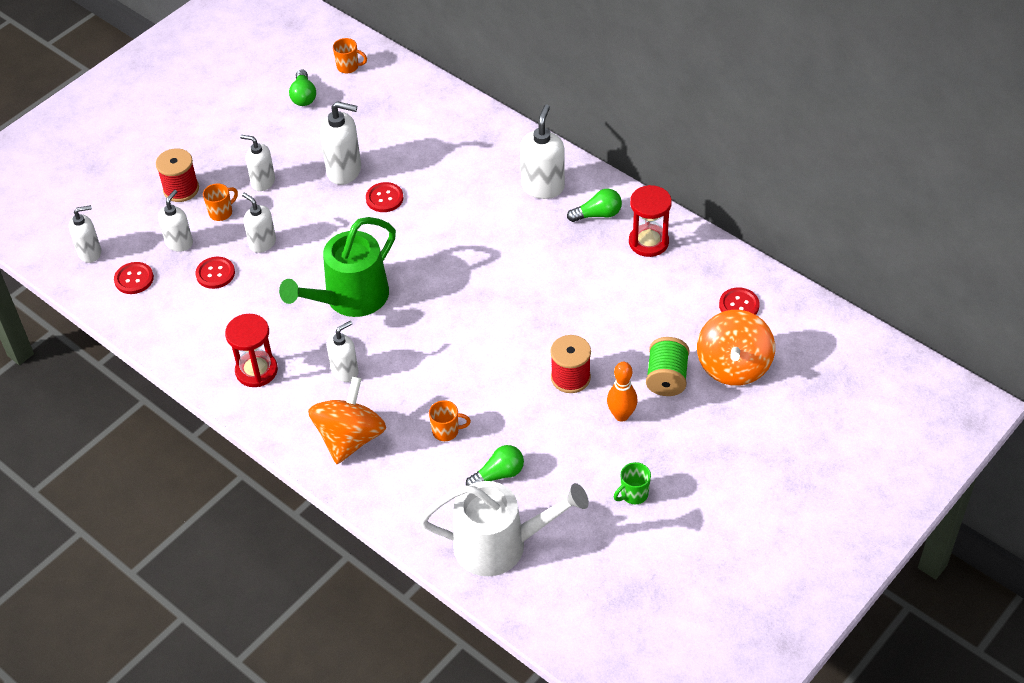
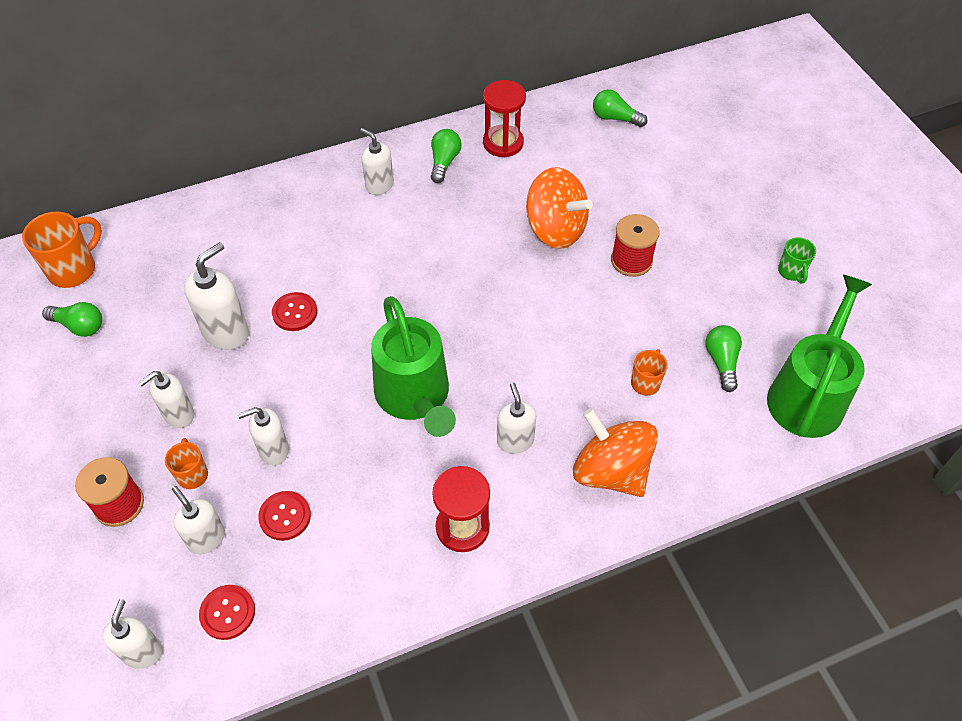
camera: 65 degrees left, 5 degrees up
(348, 67) = (73, 270): orange mug -> orange mug, size x1.74
(499, 545) = (808, 395): white watering can -> green watering can
(543, 187) = (379, 185): white soap dispenser -> white soap dispenser, size x0.66
(621, 415) = (696, 243): orange bowling pin -> none
(666, 378) = (670, 196): green spool -> none
(733, 366) = (681, 149): orange spinning top -> orange spinning top (555, 229)
(739, 305) = (615, 118): red button -> green light bulb

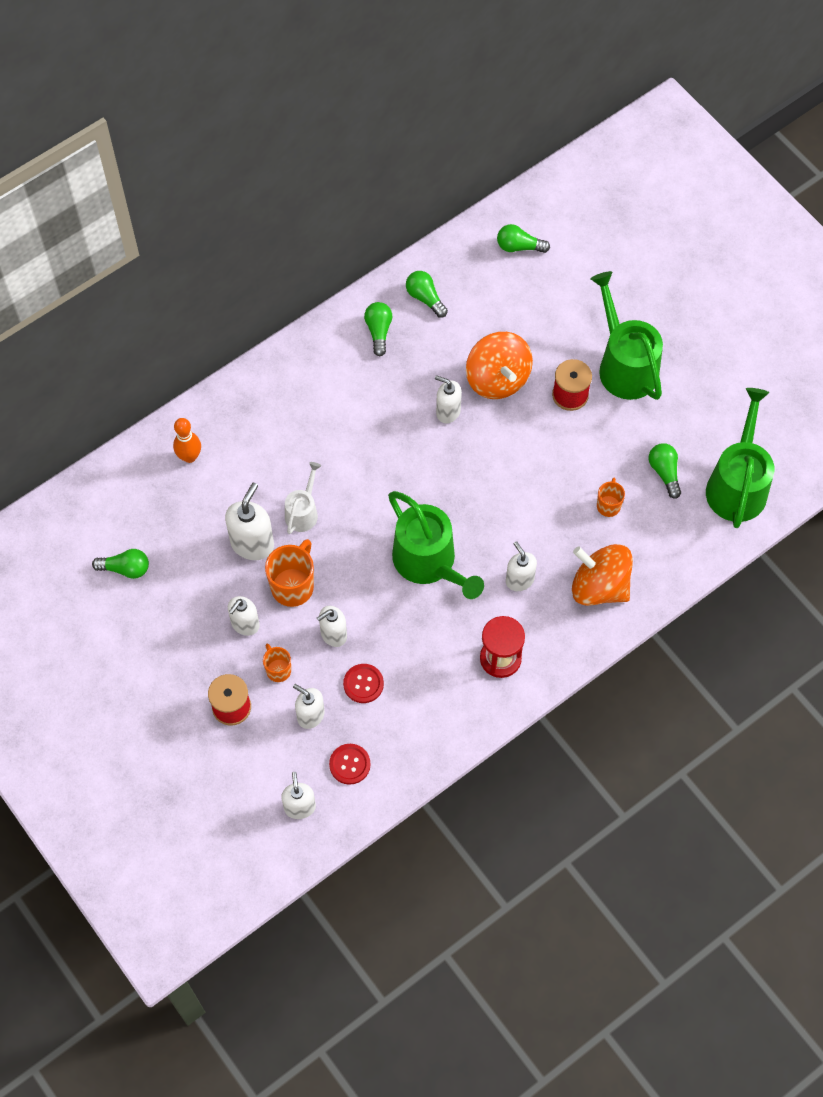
camera: 15 degrees left, 10 degrees up
(73, 270) = (94, 518): orange mug -> orange mug (293, 586)
(200, 234) = (189, 456): none -> orange bowling pin
(295, 313) = (303, 512): red button -> white watering can
(379, 185) = (329, 369): white soap dispenser -> white soap dispenser (448, 411)
(503, 143) = (425, 298): red hourglass -> green light bulb
(555, 229) = (497, 379): orange spinning top -> orange spinning top turned 45 degrees clockwise
(700, 245) = (624, 365): none -> green watering can
(791, 272) = (705, 374): green mug -> none

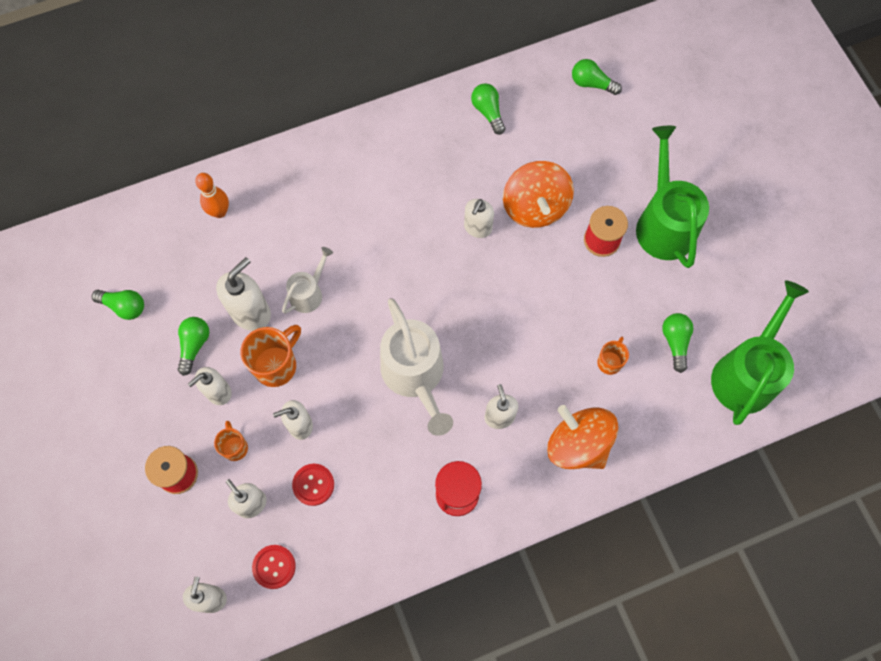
camera: 15 degrees right, 5 degrees up
(379, 331) = (434, 134): green light bulb -> green light bulb (194, 345)
(429, 562) = (415, 375): green watering can -> white watering can
(448, 411) = (477, 228): white soap dispenser -> white soap dispenser turned 105 degrees counterclockwise

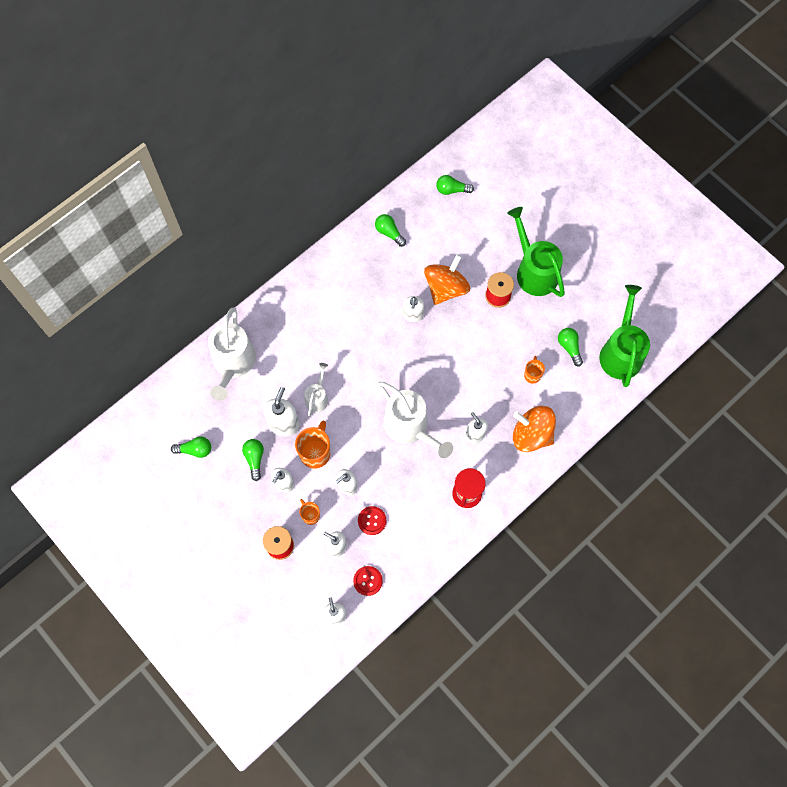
camera: 20 degrees left, 0 degrees up
(219, 212) = (233, 363): orange bowling pin -> white watering can
(535, 207) = (446, 288): orange spinning top -> orange spinning top turned 120 degrees counterclockwise

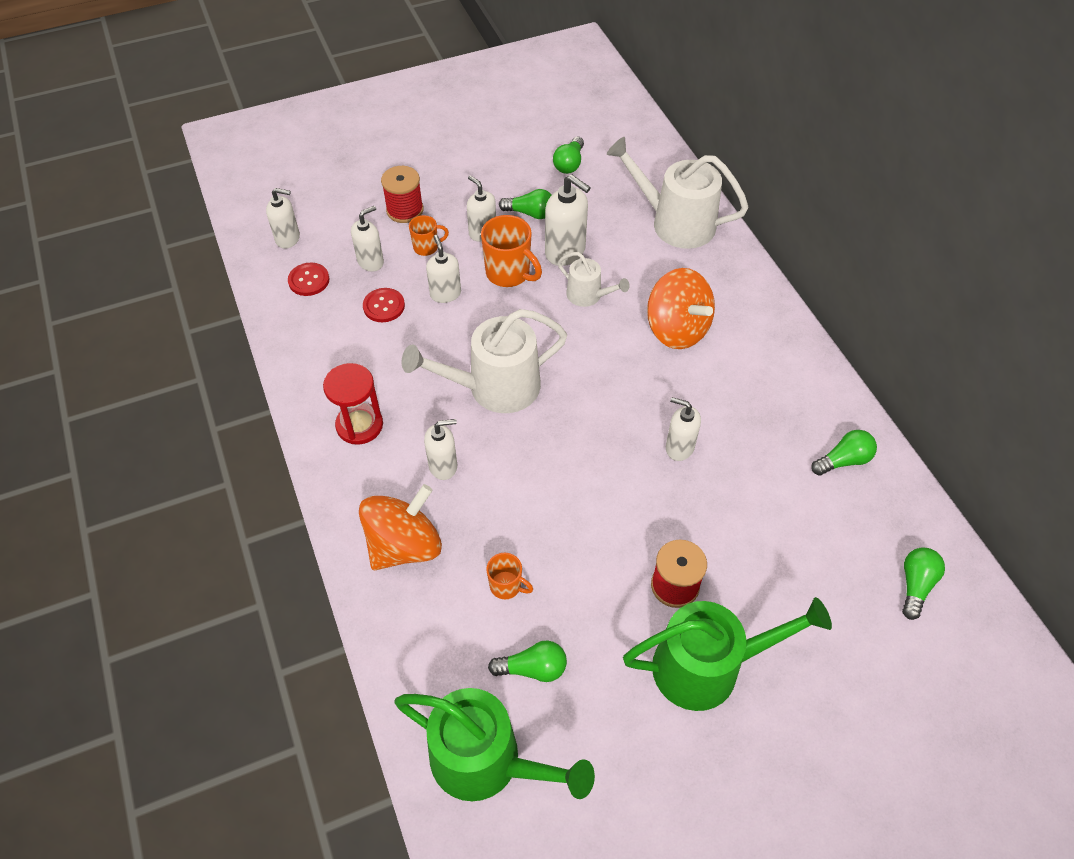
camera: 110 degrees right, 15 degrees down
(446, 288) = (714, 509): orange spinning top -> orange spinning top (677, 329)

